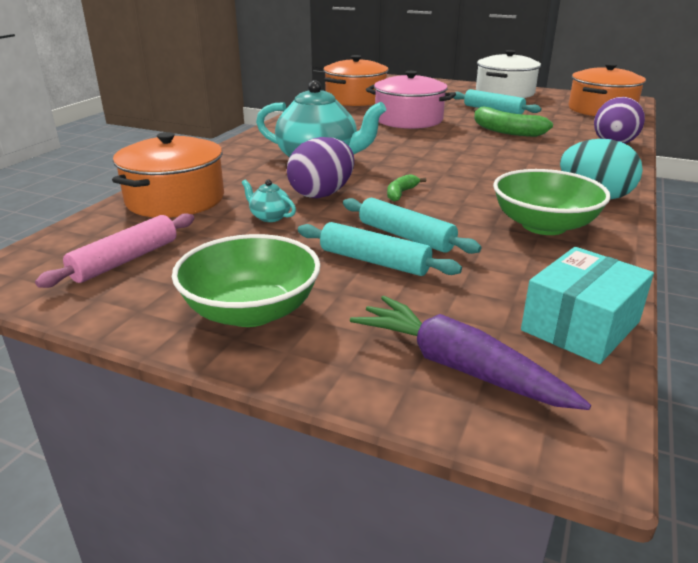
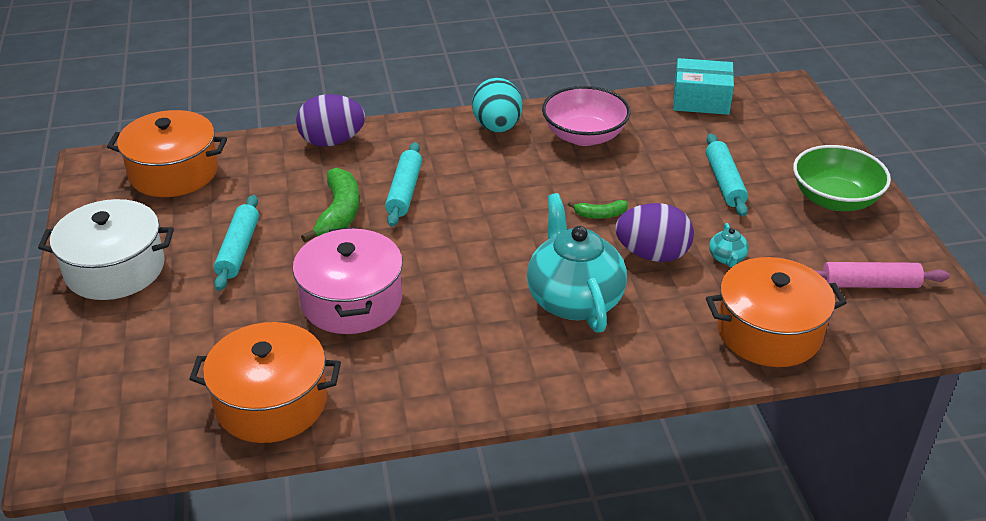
camera: 125 degrees left, 10 degrees up
(406, 236) = (674, 183): turquoise rolling pin -> turquoise rolling pin (404, 191)
(458, 367) = (782, 122): purple carrot -> none
(544, 225) = (584, 136): green bowl -> pink bowl

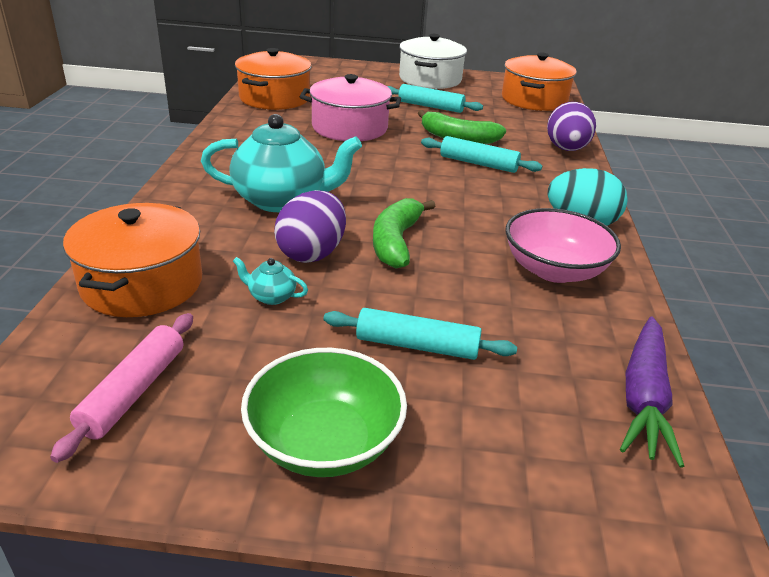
camera: 105 degrees right, 5 degrees down
(600, 215) = (396, 242): green banana -> green banana, size x1.89
(701, 100) = (643, 397): turquoise box -> purple carrot

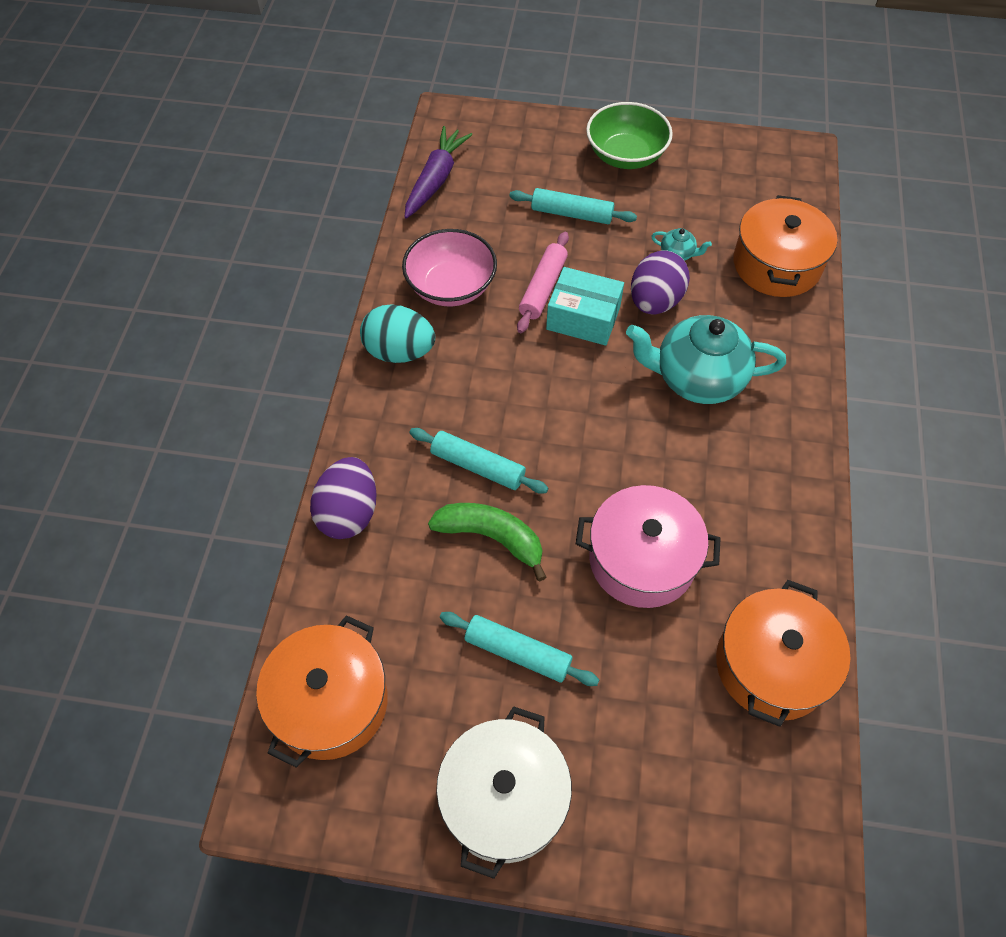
camera: 175 degrees left, 25 degrees up
(133, 391) = (739, 182): pink rolling pin -> pink rolling pin (543, 288)
(396, 242) = (583, 318): green banana -> turquoise box

